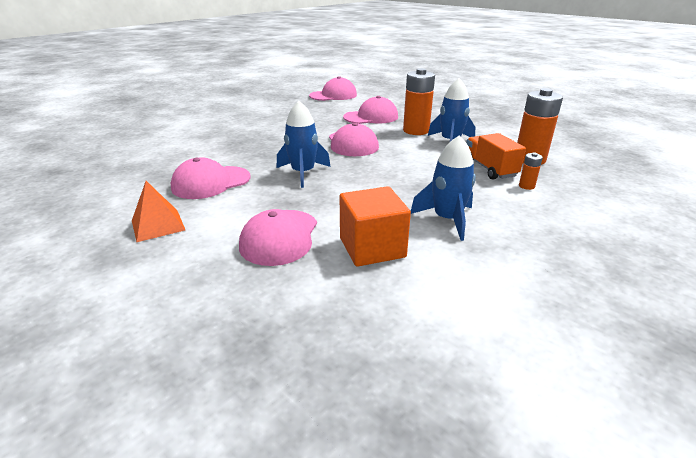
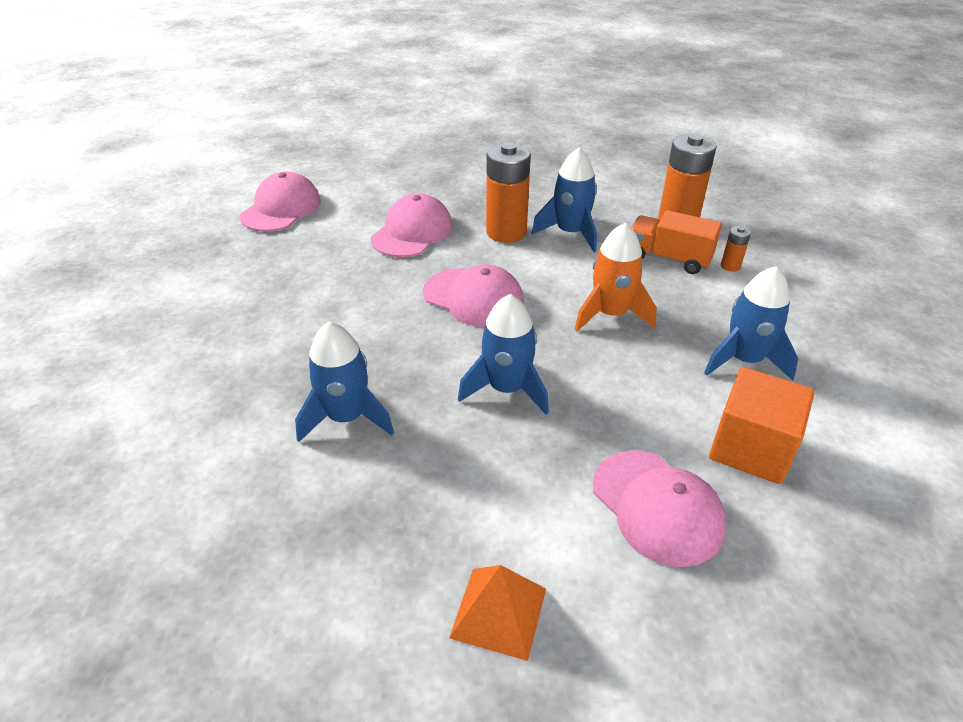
camera: 45 degrees left, 10 degrees up
(211, 182) = (424, 489): pink cap -> none
(230, 153) = (346, 417): none -> blue rocket
(407, 173) = (610, 314): none -> orange rocket

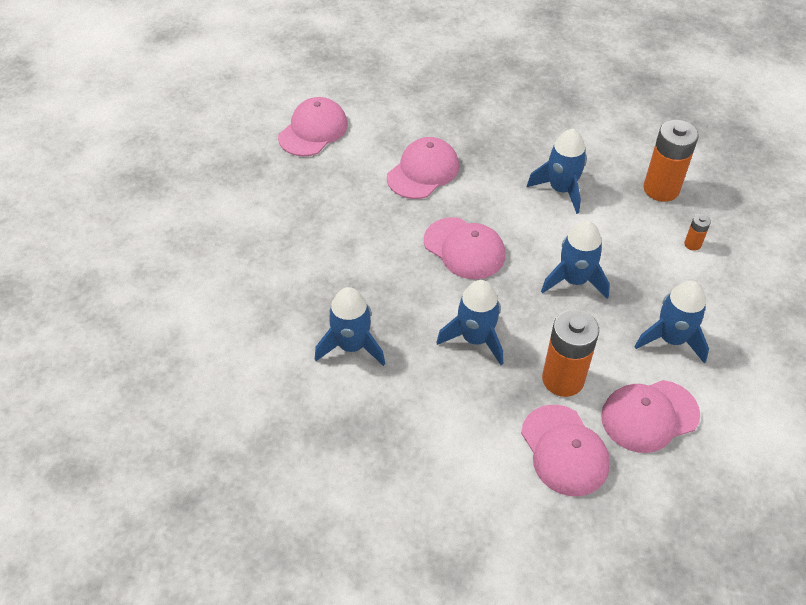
camera: 10 degrees right, 10 degrees up
(499, 612) = (438, 506): orange pyramid -> none
(506, 232) = (504, 181): orange battery -> orange battery (563, 379)
(610, 314) = (574, 280): orange rocket -> blue rocket
(668, 258) = (640, 229): orange truck -> none
(751, 448) = (649, 416): orange cube -> pink cap

